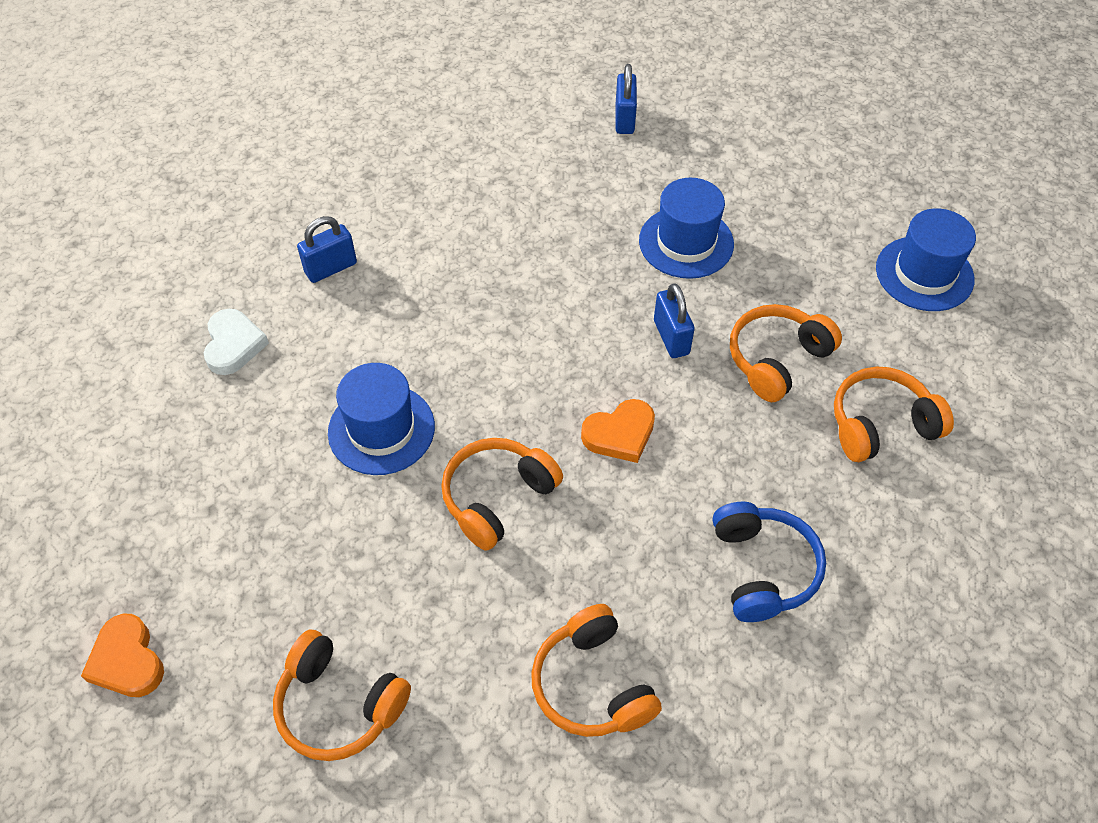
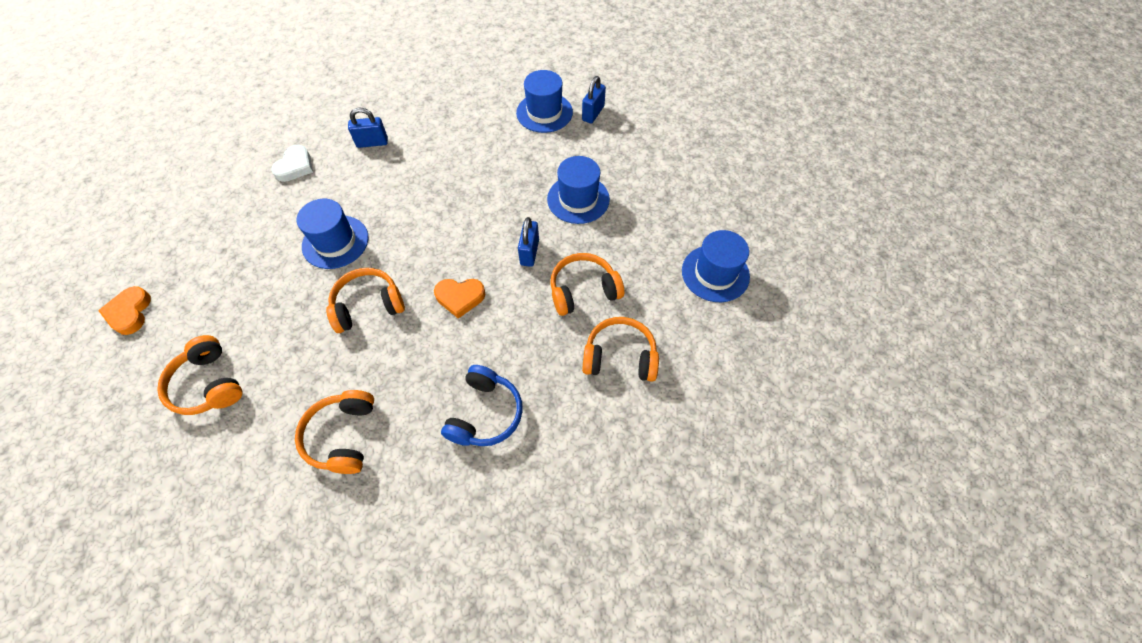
camera: 25 degrees right, 5 degrees up
(556, 140) = (544, 112): none -> blue hat

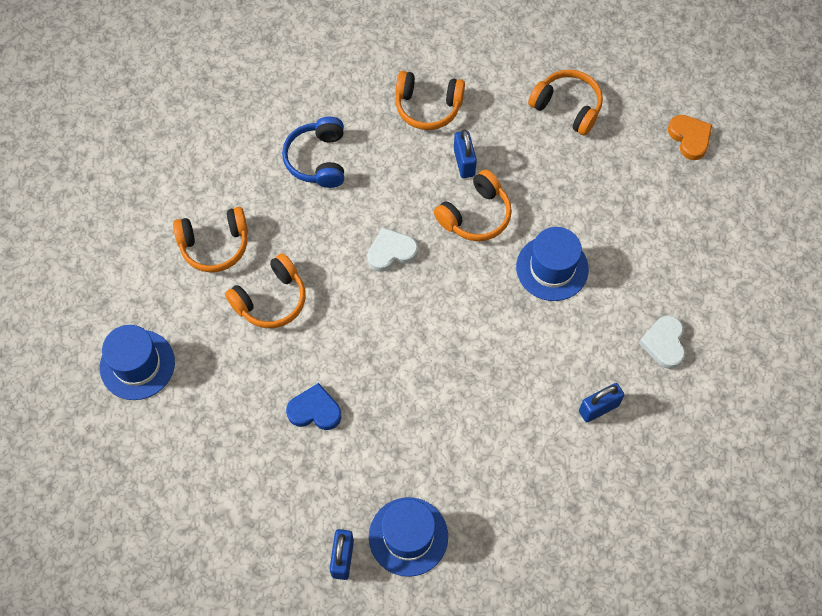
camera: 160 degrees right, 5 degrees up
(342, 436) = (428, 107): orange headphones -> orange headphones turned 120 degrees clockwise
(460, 297) = (391, 252): orange heart -> white heart
(529, 252) = (343, 324): blue padlock -> blue padlock (464, 162)
(578, 199) = (315, 410): blue hat -> blue heart

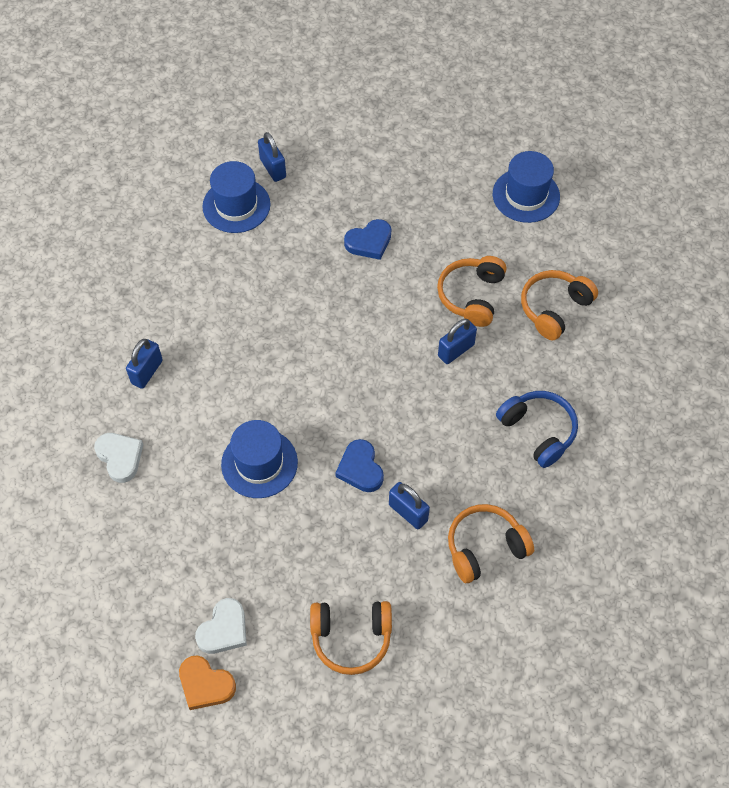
camera: 145 degrees right, 5 degrees down
(325, 261) = (456, 350): none -> blue padlock
(391, 252) = (408, 391): white heart -> white heart (224, 629)
(475, 215) = (360, 468): orange headphones -> blue heart

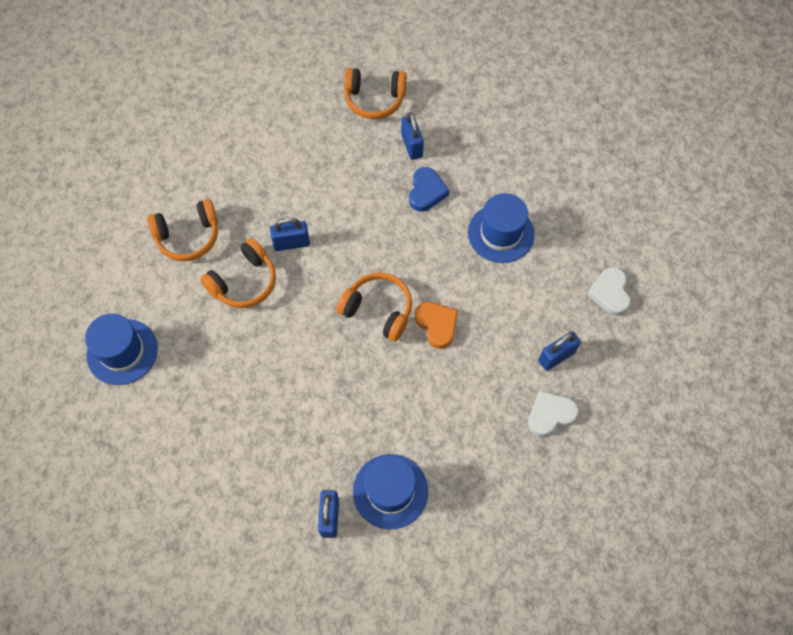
camera: 150 degrees left, 5 degrees up
(205, 684) = (612, 110): orange heart -> orange heart (437, 325)
(224, 629) = (584, 135): white heart -> white heart (550, 414)
(351, 638) = (500, 91): orange headphones -> orange headphones (378, 310)
(369, 242) = (292, 380): blue heart -> none
(538, 431) = (278, 153): blue headphones -> none

